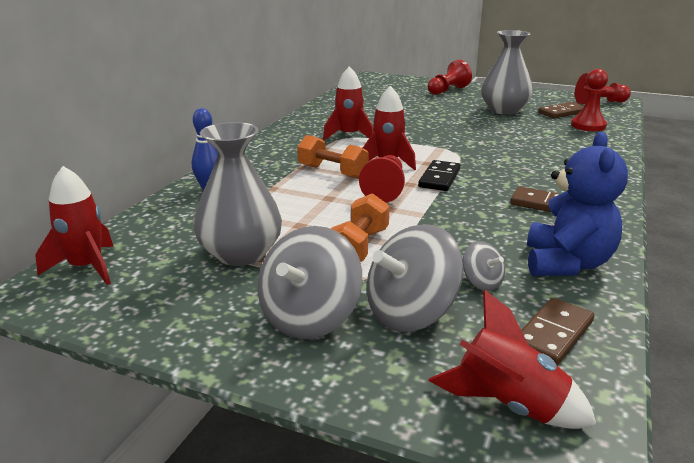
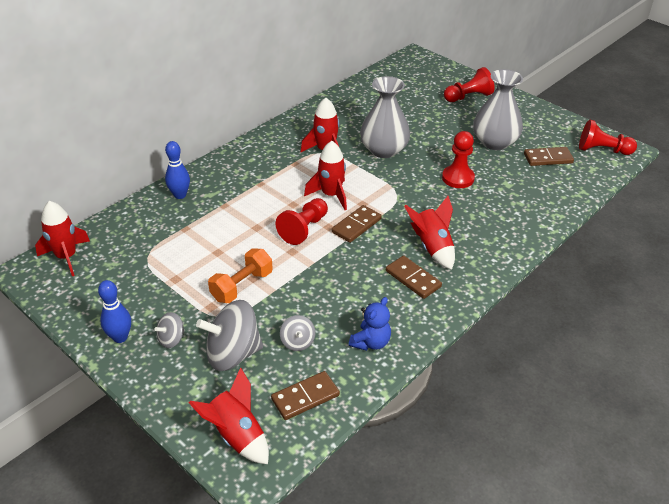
camera: 20 degrees right, 15 degrees up
(230, 334) = (120, 337): none -> blue bowling pin
(241, 253) = (163, 270): grey vase -> grey vase (384, 150)
(310, 318) = (171, 339): grey spinning top -> grey spinning top, size x0.50
(332, 172) = (280, 197): orange dumbbell -> none
(439, 178) = (356, 225): black domino -> brown domino
(535, 180) = (432, 247): none -> red rocket
(566, 263) = (371, 342): blue teddy bear -> blue teddy bear, size x0.60
(588, 126) = (552, 185): red pawn -> red pawn (458, 178)

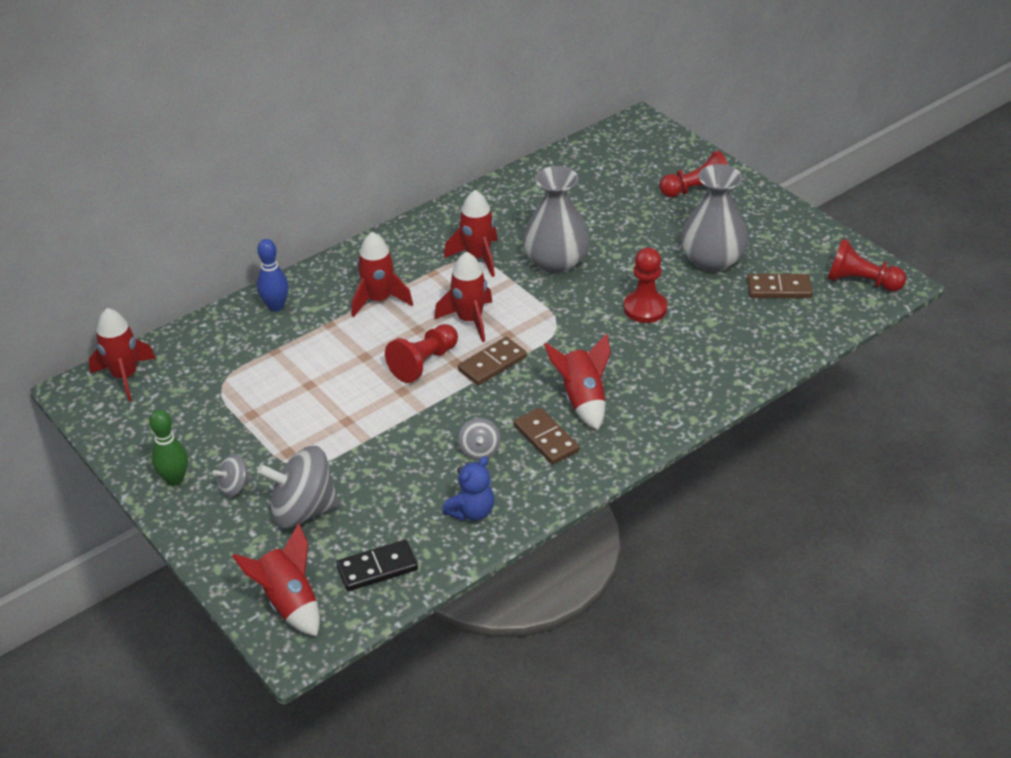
camera: 10 degrees right, 0 degrees up
(120, 337) = (174, 479): blue bowling pin -> green bowling pin
(242, 286) = (330, 430): orange dumbbell -> none
(259, 185) = (379, 300): none -> red rocket
(297, 342) = (383, 503): grey spinning top -> grey spinning top (479, 450)
(305, 397) = (377, 568): brown domino -> black domino

